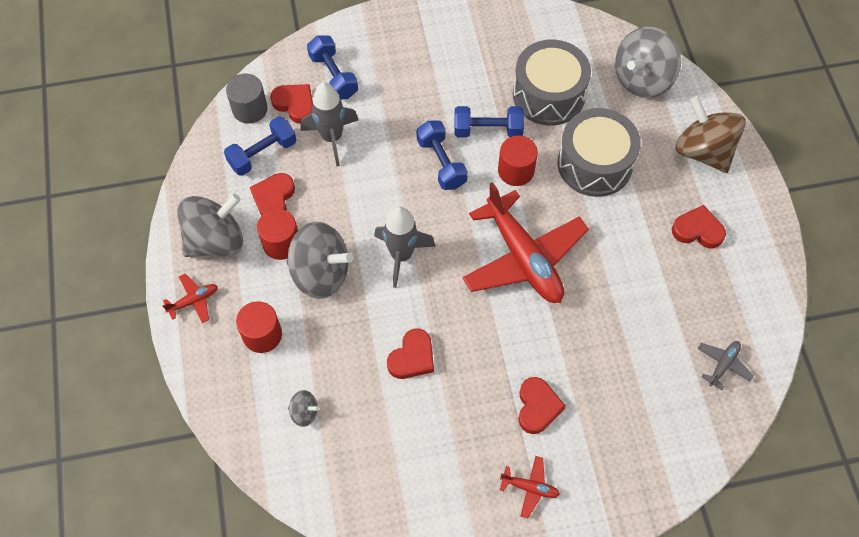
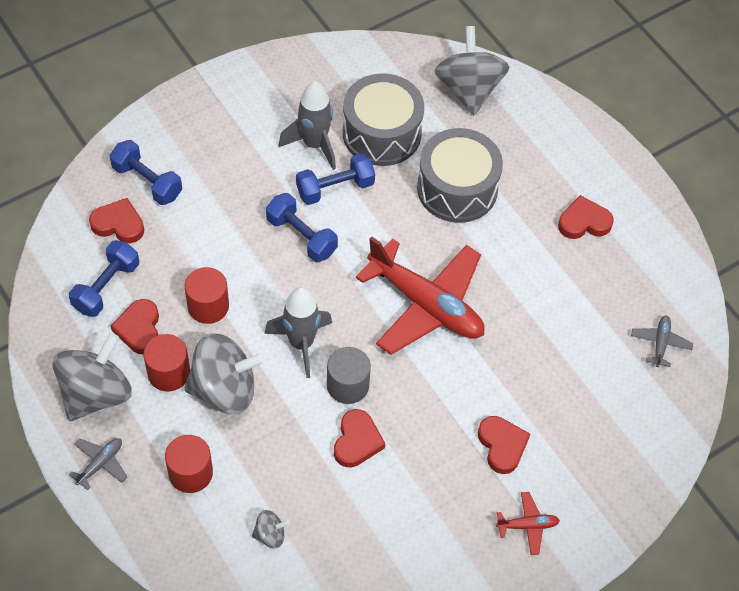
camera: 25 degrees left, 5 degrees down
(193, 301) = (100, 464): red plane -> grey plane
(250, 109) = (71, 244): grey cylinder -> grey cylinder (348, 385)
(332, 138) = (174, 247): grey rocket -> grey rocket (314, 144)
(516, 170) = (381, 220): red cylinder -> red cylinder (208, 306)
(642, 79) = (469, 89): grey spinning top -> grey spinning top turned 150 degrees clockwise
(703, 151) = (557, 143): brown spinning top -> none

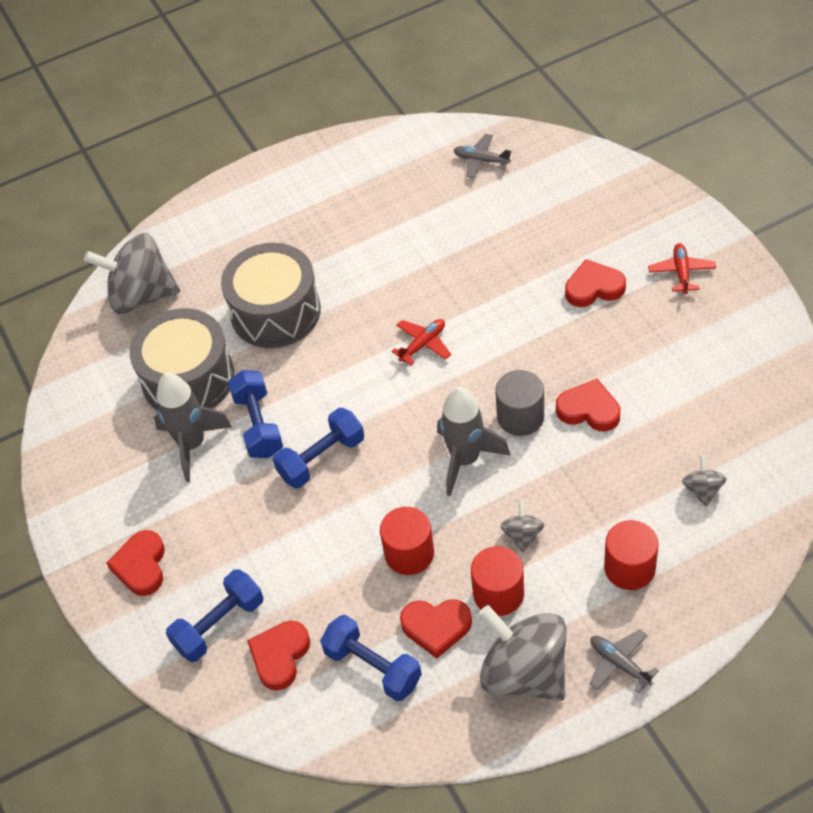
camera: 75 degrees left, 5 degrees down
(224, 389) = (522, 535): grey spinning top -> grey spinning top, size x0.45
(426, 304) = (423, 344): red plane -> red plane, size x0.41
(584, 222) = (332, 208): red heart -> red heart (141, 566)

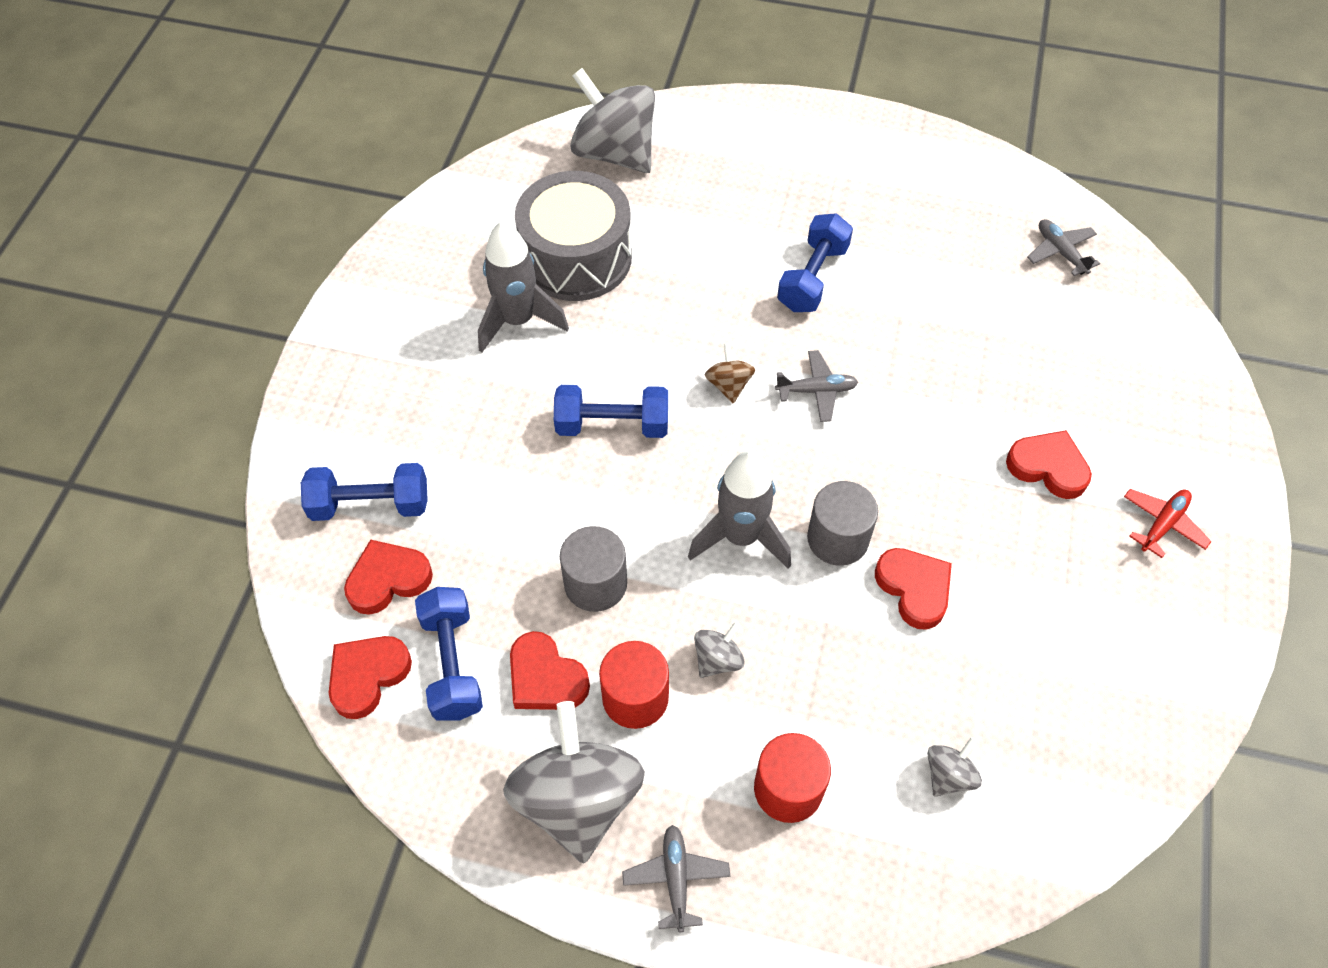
camera: 35 degrees right, 5 degrees up
(141, 566) = (366, 395): red heart -> red heart (367, 676)
(258, 425) = (591, 348): blue dumbbell -> blue dumbbell (813, 278)
(275, 312) = (713, 254): grey drum -> none
(367, 381) = (729, 385): none -> brown spinning top
(409, 553) = (595, 583): red cylinder -> grey cylinder
(423, 344) = (816, 390): red plane -> grey plane

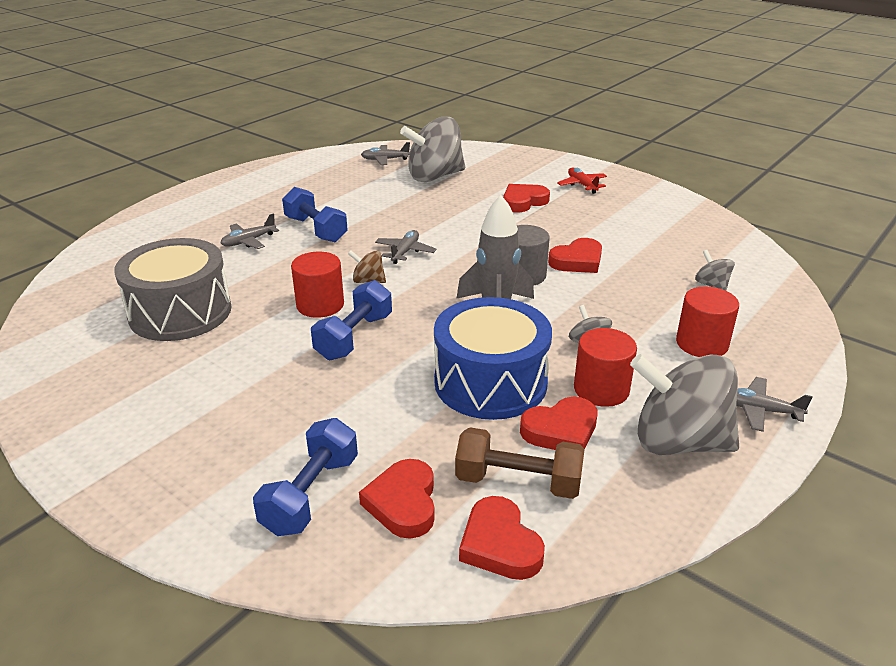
camera: 65 degrees left, 25 degrees down
(452, 663) = (518, 482): blue dumbbell -> brown dumbbell
(518, 321) = (206, 356): grey rocket -> none
(595, 583) = (490, 382): grey cylinder -> blue drum
(614, 153) = (106, 270): grey spinning top -> grey spinning top (434, 176)
(654, 365) = (320, 305): none -> red cylinder
(745, 231) = (249, 241): none -> grey plane
(914, 589) = (577, 261): red heart -> red heart turned 150 degrees clockwise

